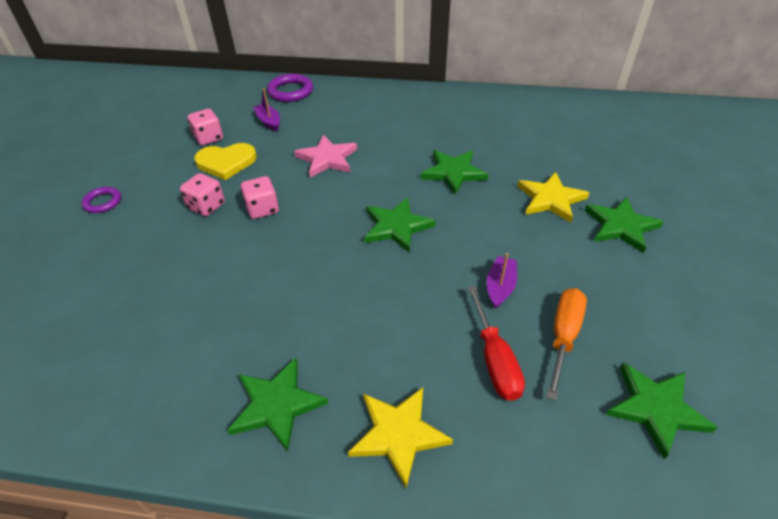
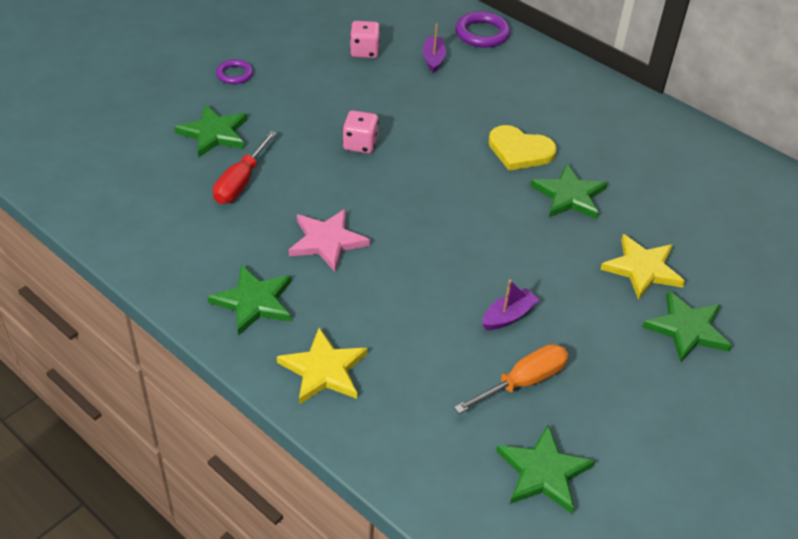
camera: 30 degrees right, 0 degrees up
(206, 206) = (315, 119): pink dice -> none
(226, 162) = (362, 84): yellow heart -> yellow heart (520, 151)
(327, 158) = (457, 123): pink star -> pink star (327, 241)
(396, 227) = (465, 219): green star -> green star (214, 133)
(494, 359) = (446, 364): red screwdriver -> red screwdriver (241, 182)

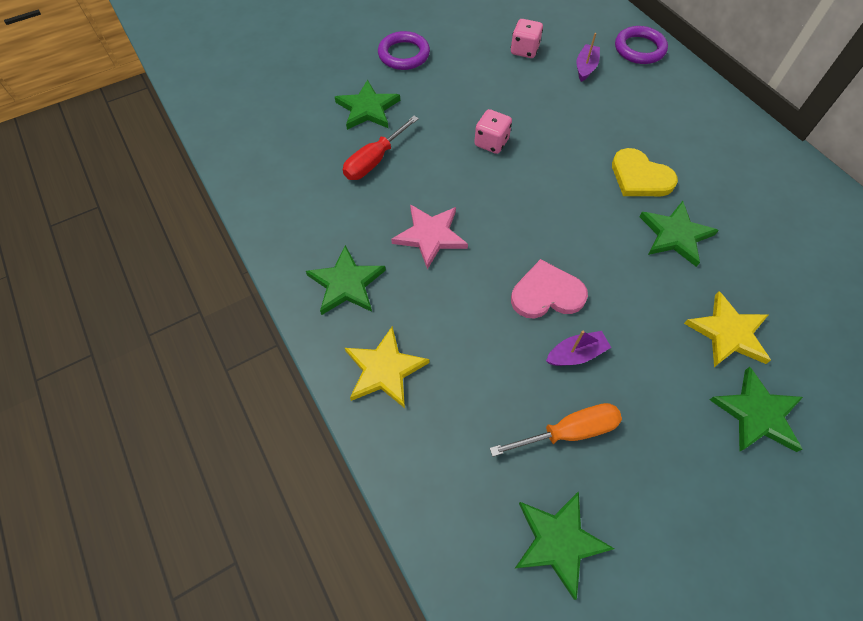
camera: 20 degrees right, 15 degrees up
(234, 74) = (404, 54): purple ring -> purple ring, size x1.59
(463, 270) = (546, 294): none -> pink heart

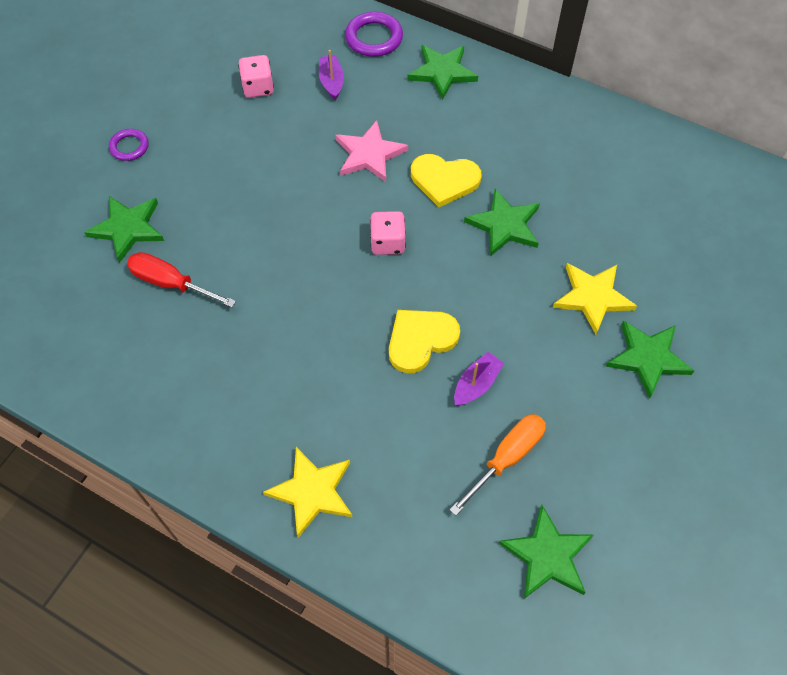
camera: 30 degrees left, 0 degrees up
(346, 284) = (223, 428): green star -> green star (442, 72)
(375, 160) = (171, 283): red screwdriver -> red screwdriver turned 105 degrees clockwise
(404, 54) = (129, 147): purple ring -> purple ring, size x0.63
(430, 236) = (278, 337): pink star -> pink star (369, 154)
(491, 142) = (282, 208): pink dice -> pink dice (387, 243)
(546, 294) = (420, 340): pink heart -> yellow heart

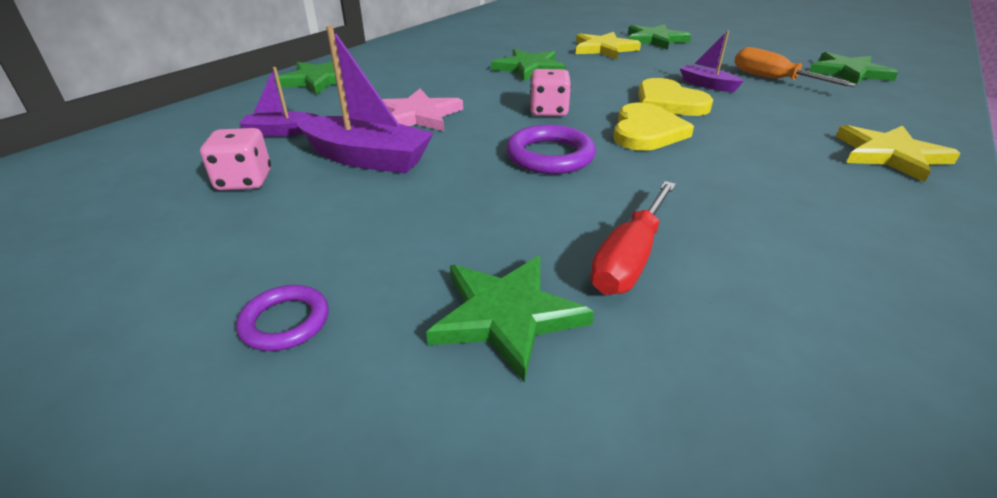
camera: 85 degrees left, 25 degrees down
(291, 139) = (367, 158): none -> purple boat
(374, 38) = (229, 108): purple ring -> purple ring (550, 156)
(444, 180) = (469, 86): yellow heart -> yellow heart (646, 131)

